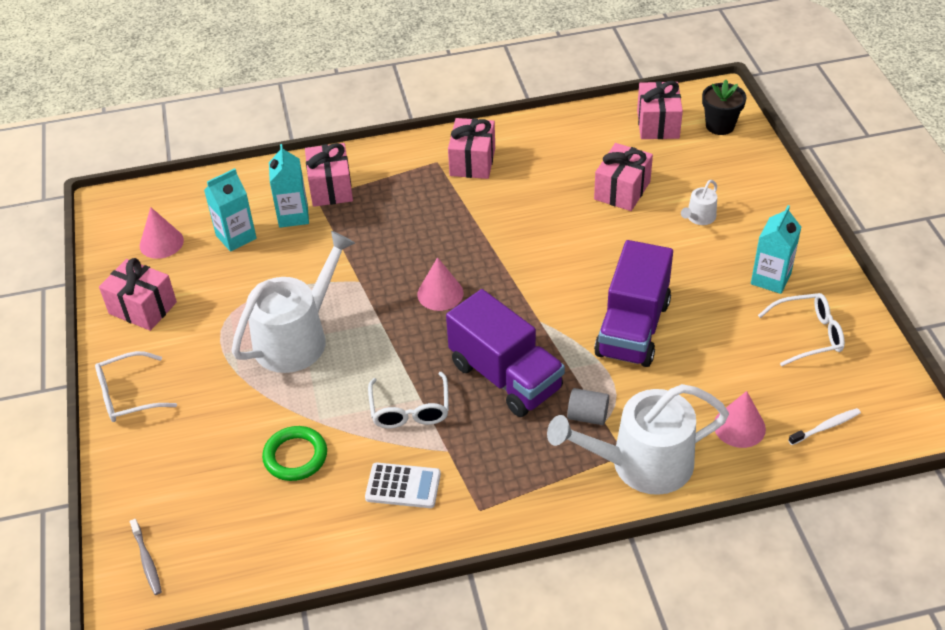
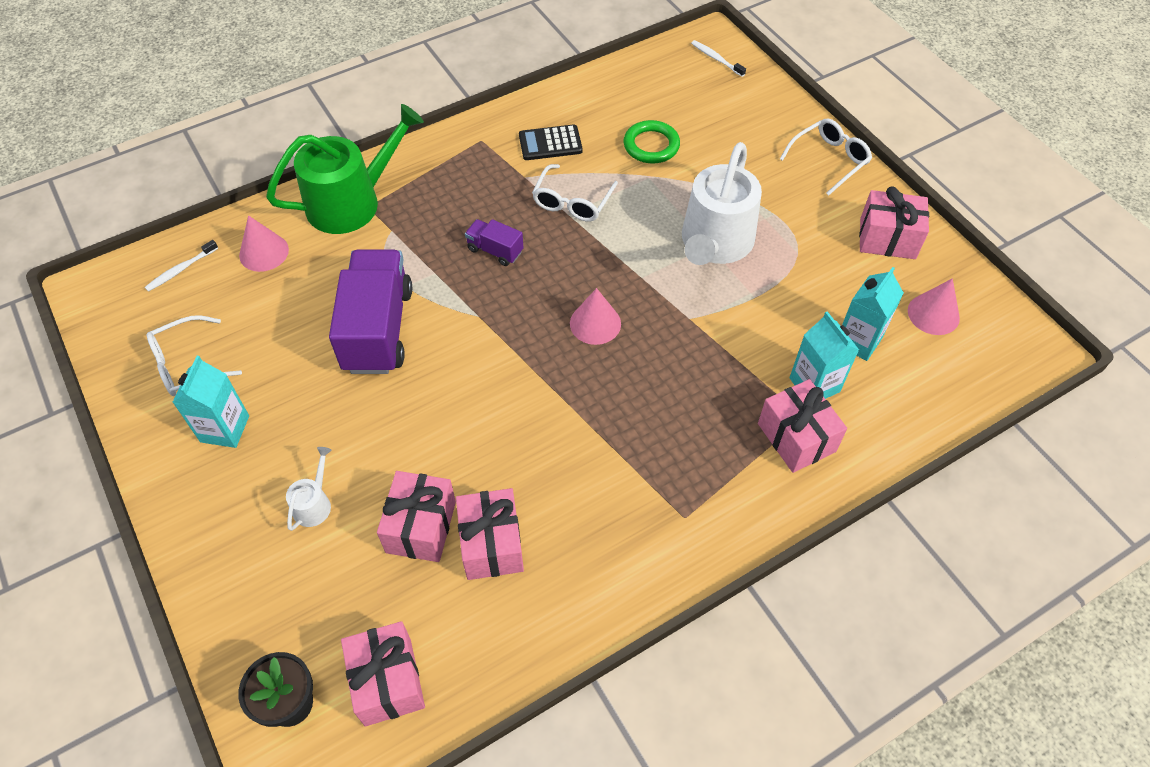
camera: 160 degrees right, 10 degrees up
(147, 561) = (716, 59): grey toothbrush -> white toothbrush
(403, 486) = (550, 143): white calculator -> black calculator
(410, 410) = (572, 202): white glasses -> white glasses turned 135 degrees counterclockwise
(472, 162) = (637, 529): pink gift -> pink gift (491, 544)
(505, 377) = (495, 250): purple truck -> purple truck, size x0.47
(587, 416) = (407, 231): grey cylinder -> none
(642, 464) = (351, 202): white watering can -> green watering can

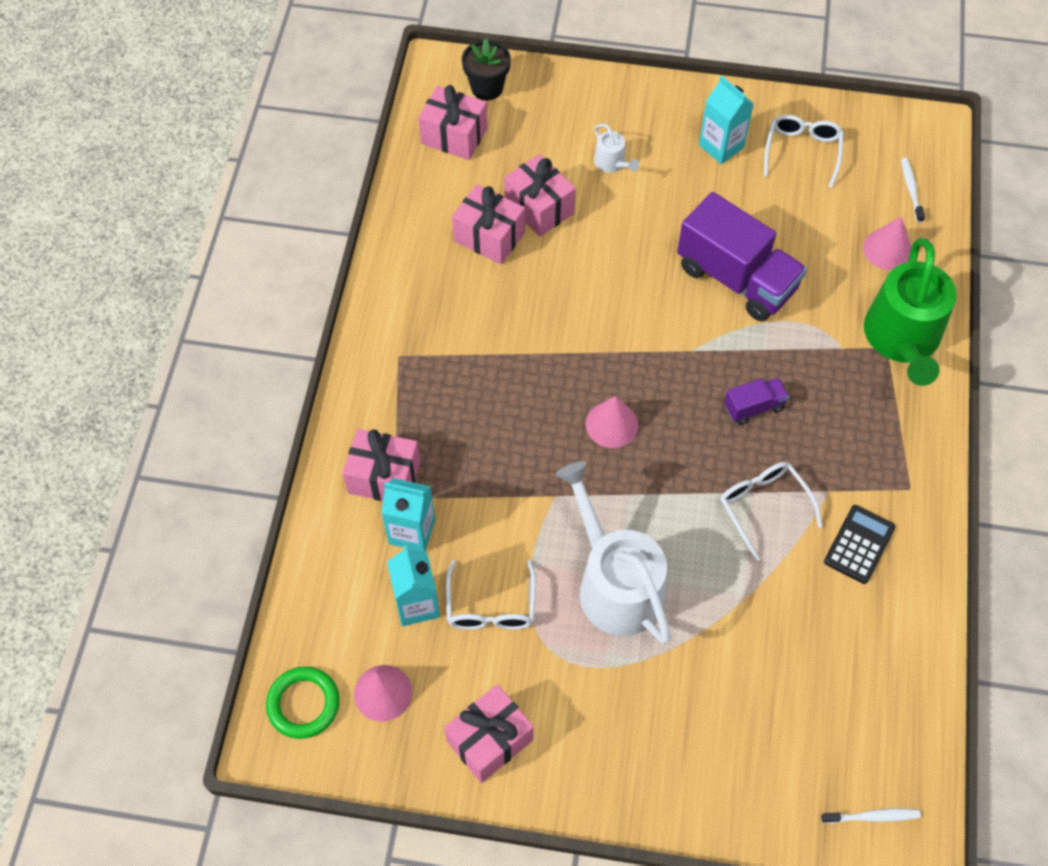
camera: 130 degrees right, 5 degrees up
(651, 145) = (785, 633): green ring -> green ring (303, 704)
(829, 160) = (628, 787): white glasses -> white glasses (491, 606)

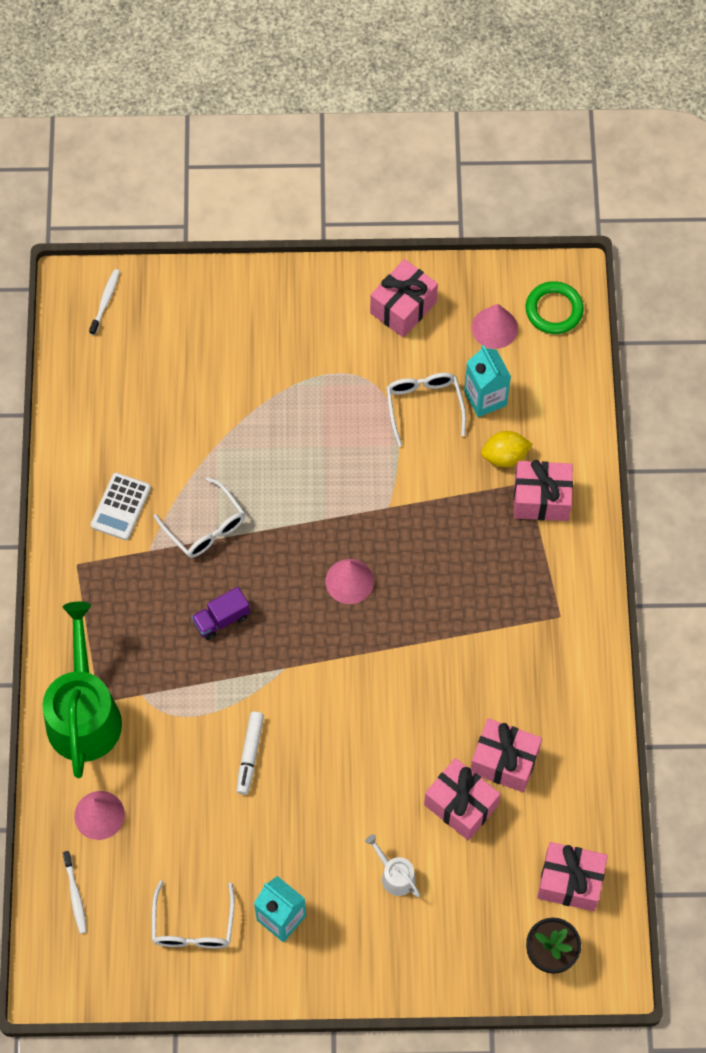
camera: 170 degrees right, 5 degrees up
(412, 531) = (505, 456): turquoise carton -> yellow lemon
(615, 584) = (324, 440): white watering can -> none
(736, 278) = (250, 755): purple truck -> white marker
(859, 544) = (121, 507): black calculator -> white calculator
(872, 816) = (105, 301): white toothbrush -> white toothbrush turned 120 degrees clockwise

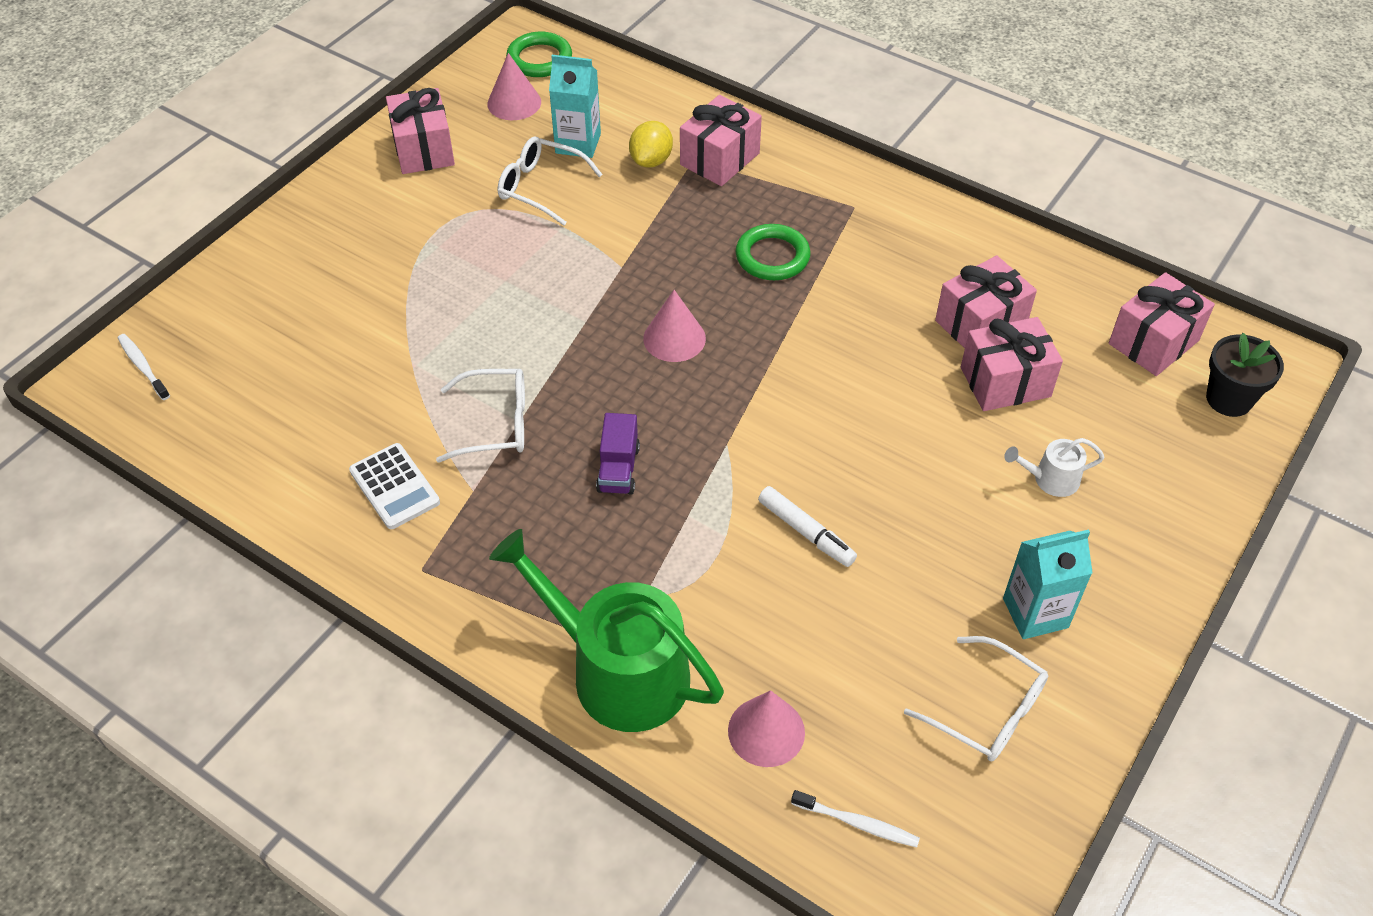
camera: 55 degrees left, 15 degrees down
(469, 594) = (772, 257): none -> green ring

